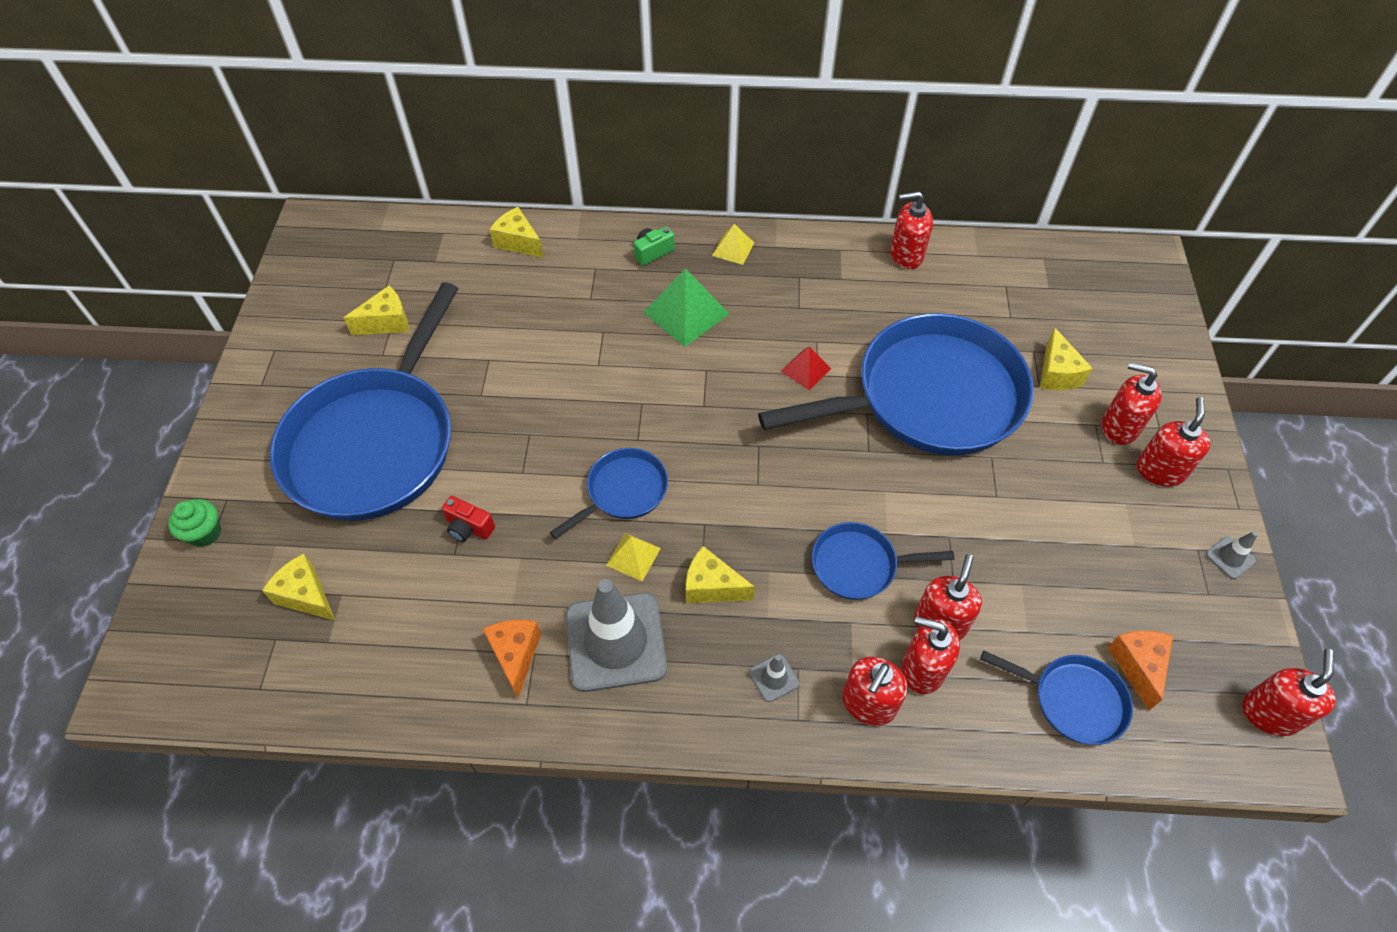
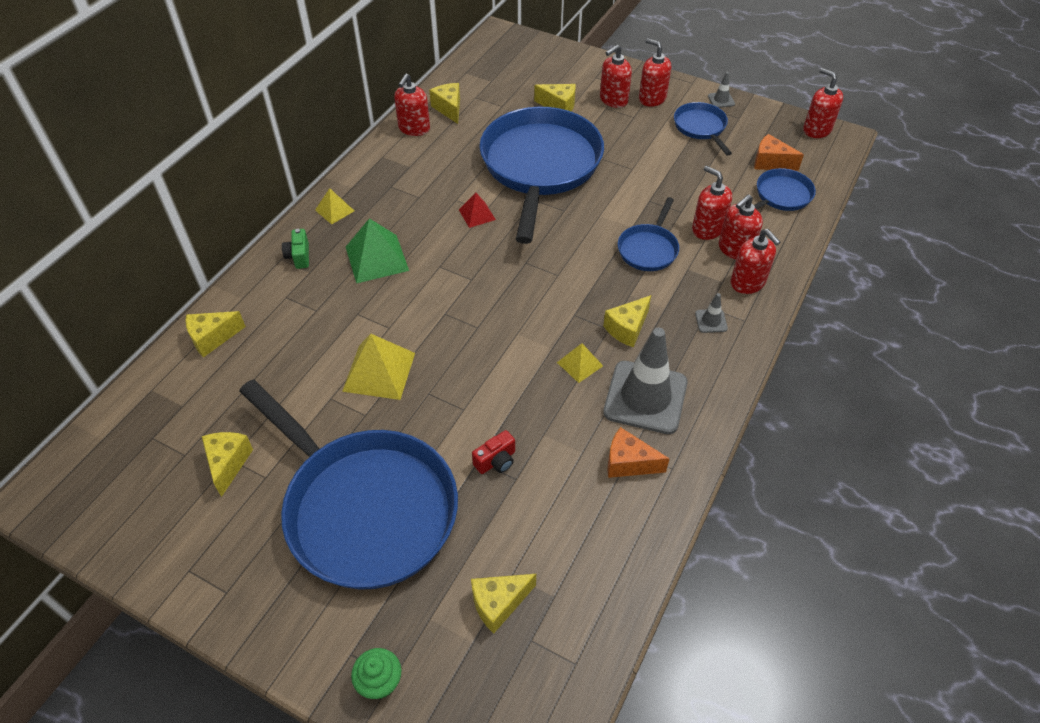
camera: 65 degrees left, 5 degrees down
(537, 382) = (379, 372): none -> yellow pyramid
(623, 492) = (520, 351): blue pan -> blue pan (701, 127)
(964, 271) = (449, 109): none -> yellow cheese

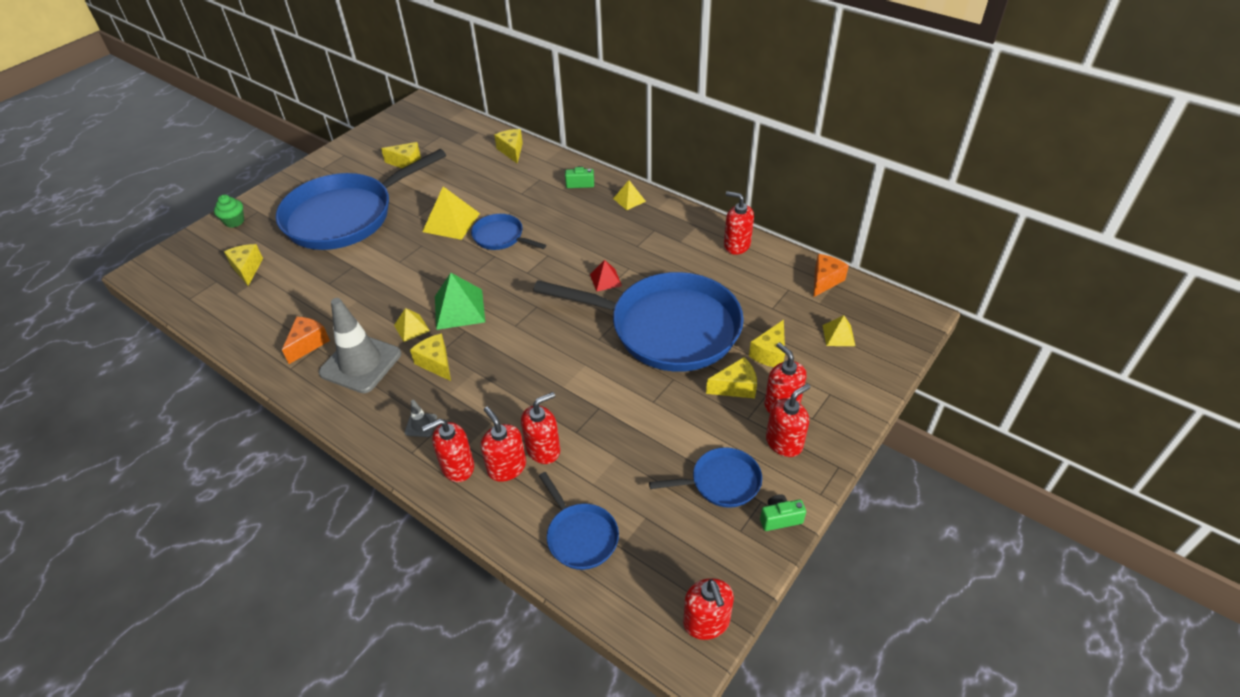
camera: 100 degrees right, 5 degrees down
(376, 258) = (566, 221): green pyramid -> green pyramid (459, 309)
(449, 109) = (768, 269): yellow cheese -> yellow cheese (735, 387)
(496, 461) = (347, 275): red camera -> none
(529, 71) = (838, 335): none -> yellow pyramid
(648, 249) = (528, 394): blue pan -> blue pan (501, 237)
(721, 100) = (780, 518): grey traffic cone -> green camera
(770, 162) = (644, 542): orange cheese -> orange cheese (825, 281)
(816, 130) = (706, 622): red soap dispenser -> red soap dispenser turned 105 degrees clockwise

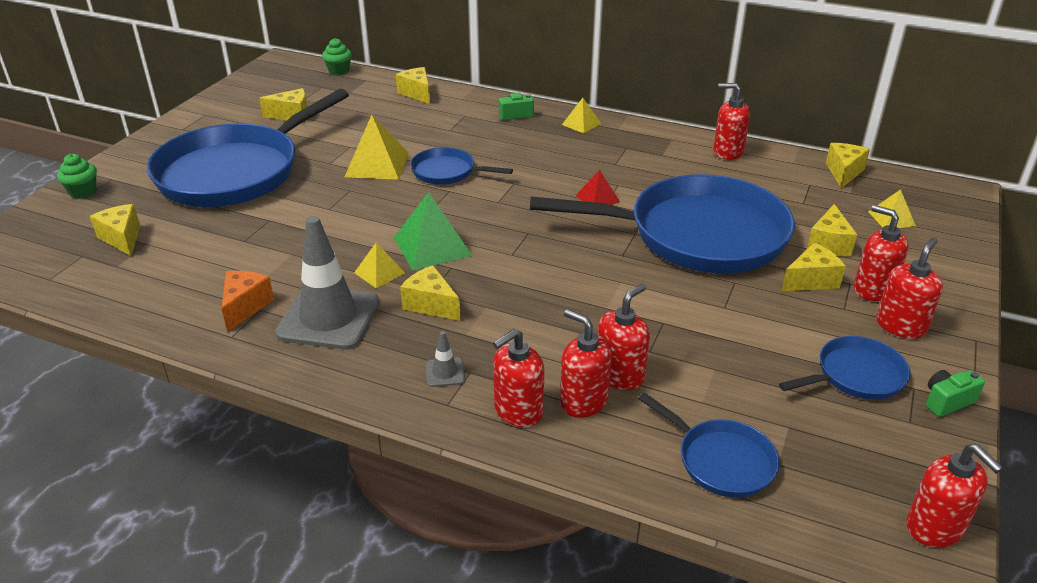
camera: 15 degrees left, 10 degrees down
(460, 120) = (339, 71): none -> green cupcake
(825, 281) = (843, 172): orange cheese -> yellow cheese

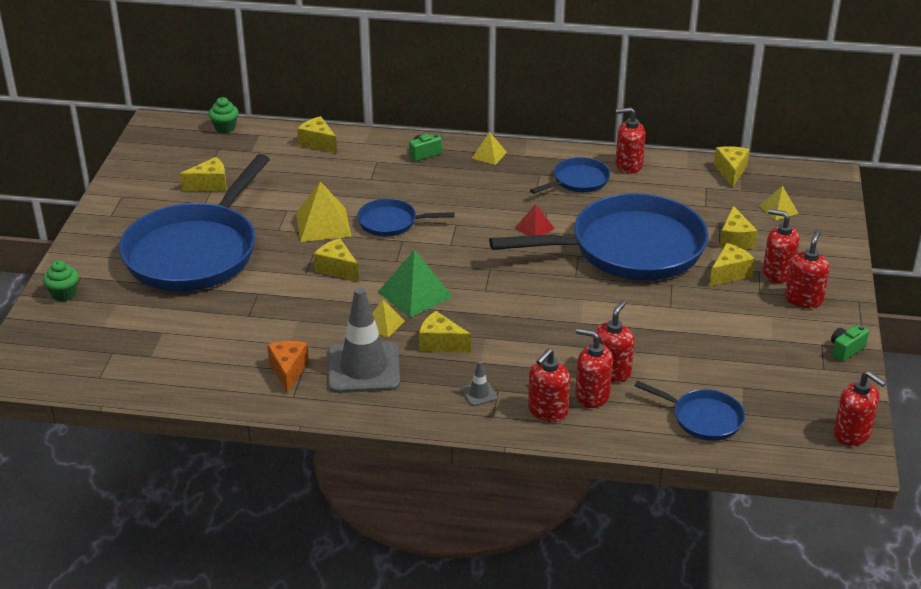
camera: 15 degrees left, 0 degrees up
(122, 238) = (136, 331): yellow cheese -> yellow cheese (337, 269)
(856, 376) = (780, 342): blue pan -> blue pan (578, 181)

